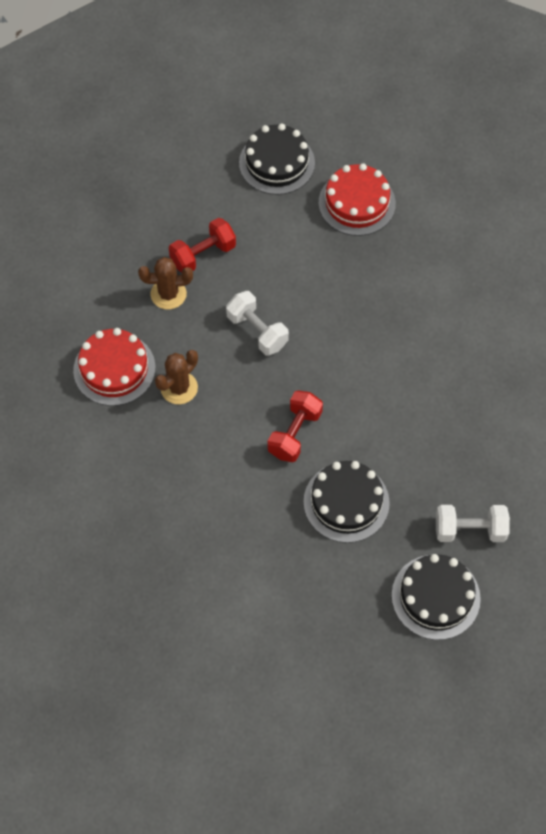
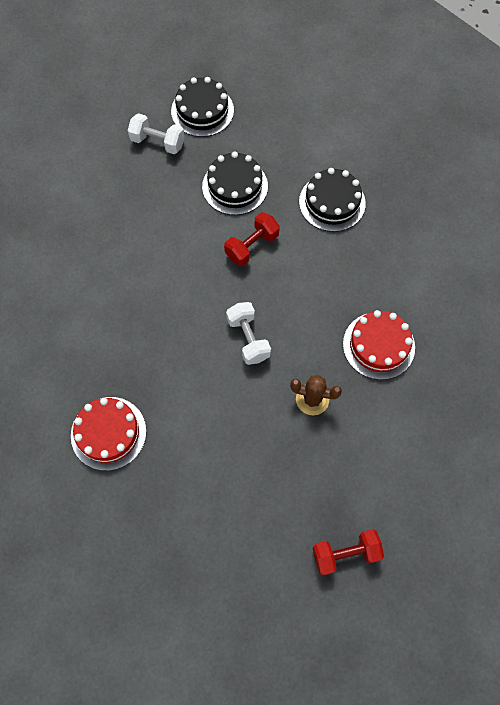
camera: 160 degrees left, 5 degrees up
(179, 388) = (330, 311): brown cactus -> none
(203, 255) = (268, 428): red dumbbell -> red dumbbell (345, 553)
(277, 163) = (162, 505): black cake -> black cake (332, 202)

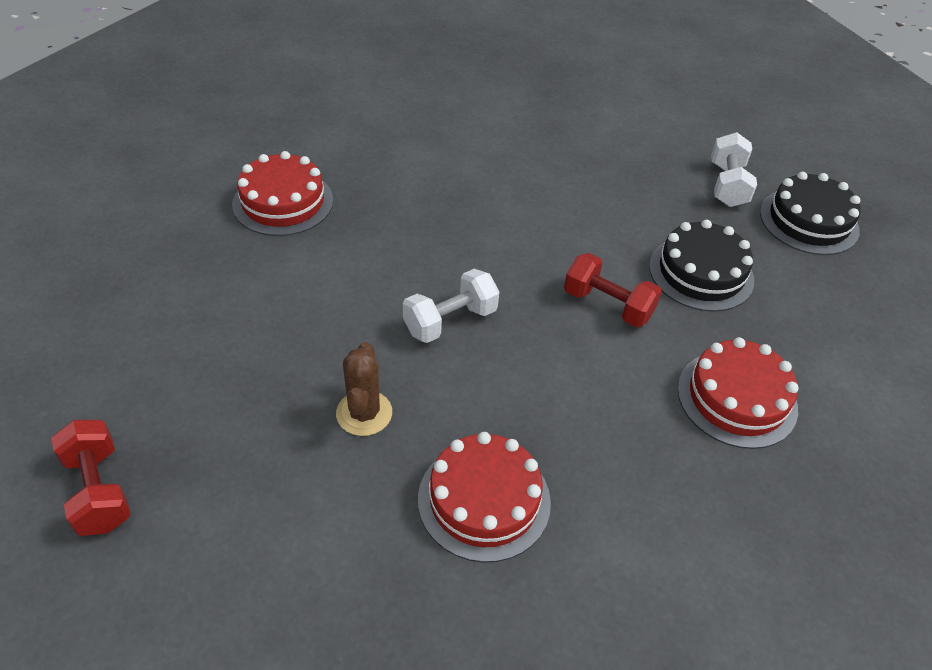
camera: 75 degrees right, 20 degrees down
(332, 202) = (737, 398): black cake -> red cake

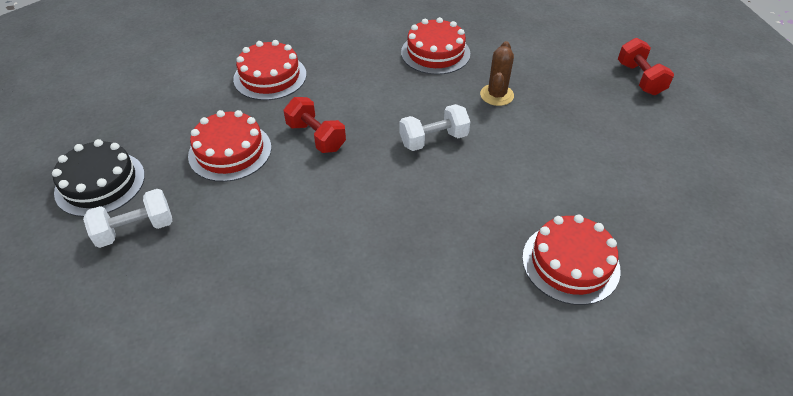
camera: 165 degrees left, 0 degrees up
(701, 273) = (230, 151): black cake -> red cake
(727, 185) = (135, 229): white dumbbell -> white dumbbell turned 45 degrees clockwise

